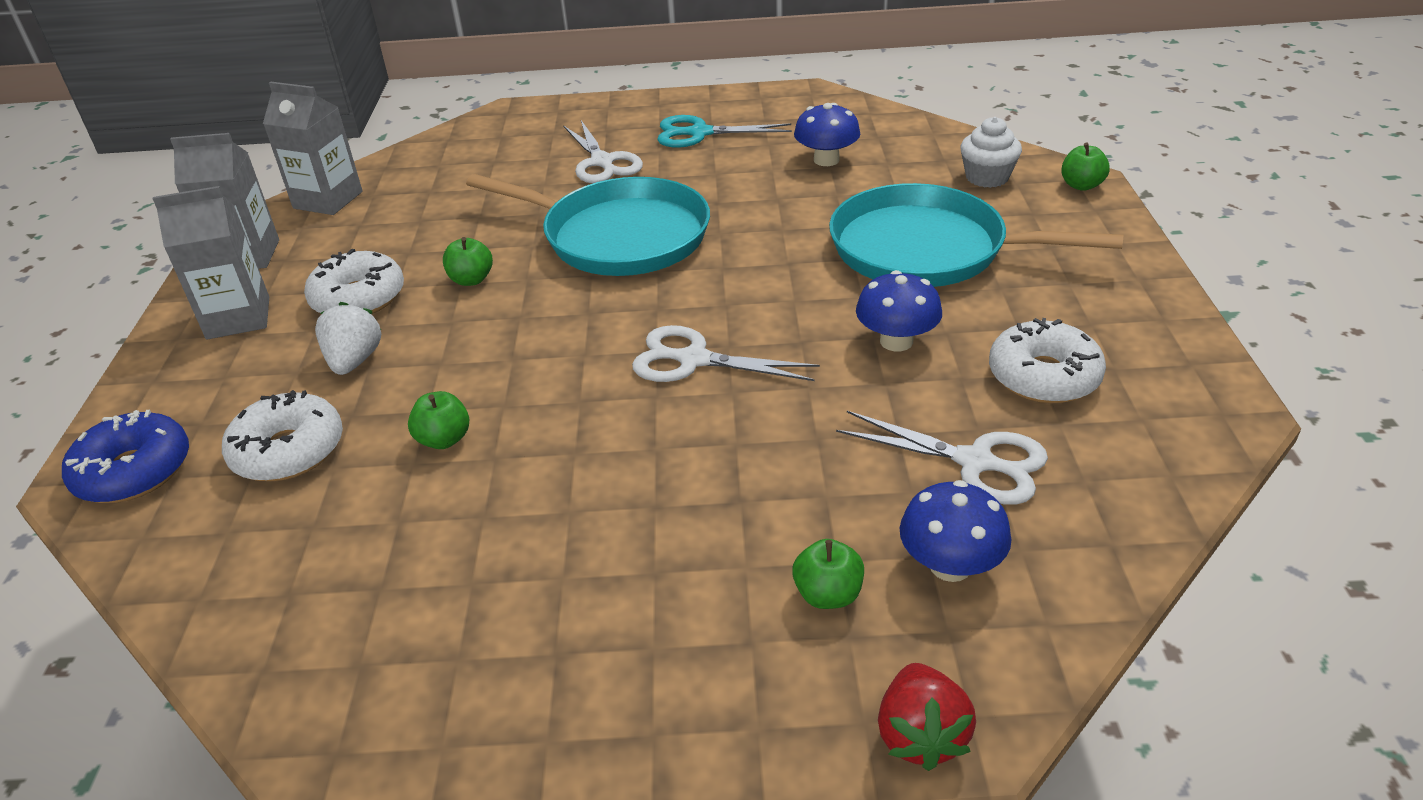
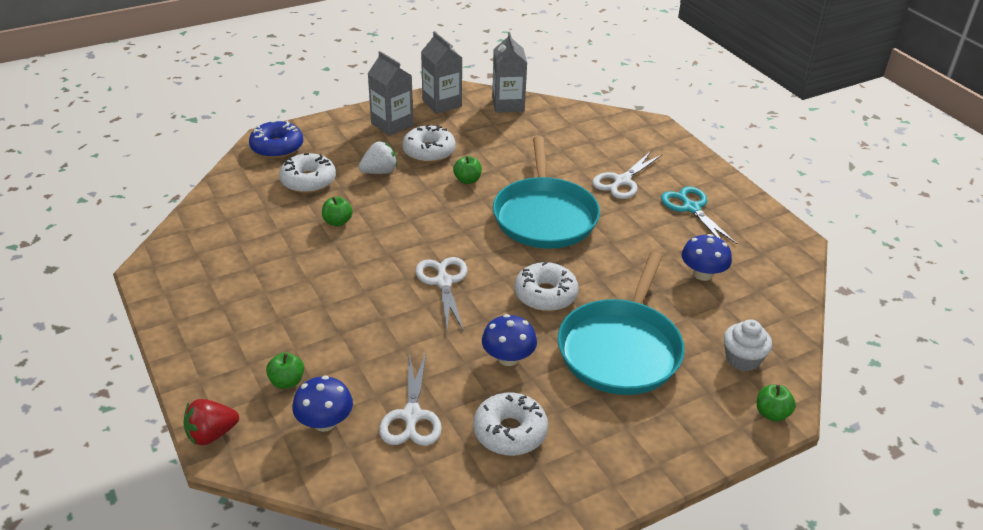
camera: 60 degrees right, 0 degrees up
(786, 278) = (545, 295): none -> white donut
(926, 249) = (621, 349): turquoise pan -> turquoise pan turned 150 degrees counterclockwise

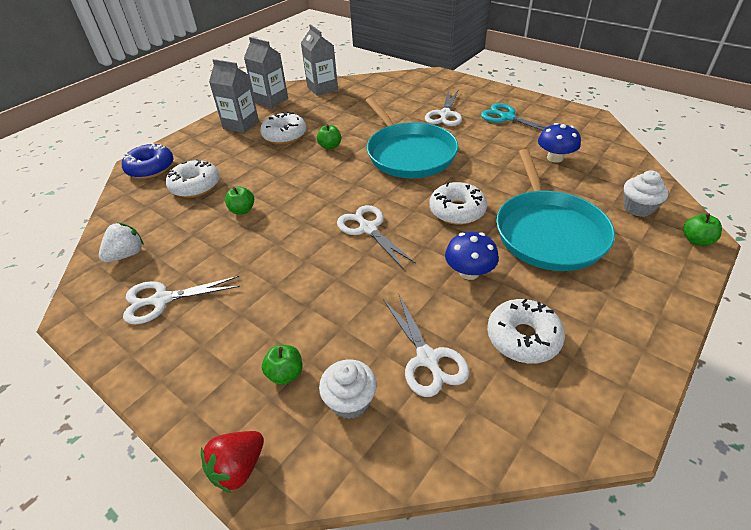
camera: 20 degrees left, 5 degrees up
(222, 283) = (161, 300): none -> white scissors
(325, 422) = (350, 401): blue mushroom -> white cupcake
(379, 172) = (253, 161): white strawberry -> white strawberry (127, 254)

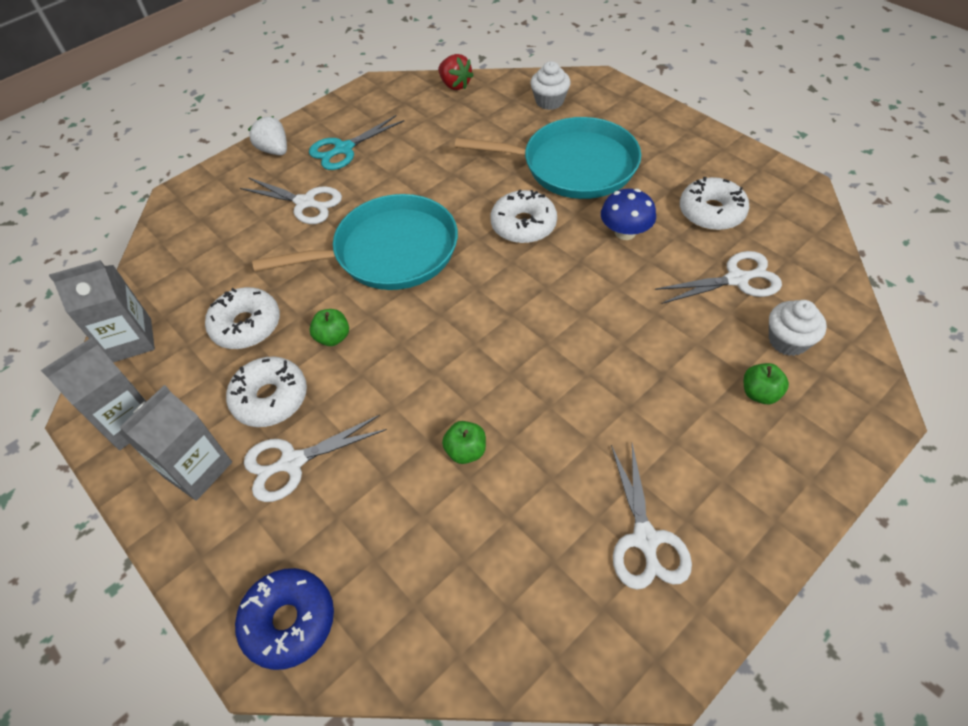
camera: 80 degrees left, 10 degrees up
(127, 254) = (541, 612): white strawberry -> white strawberry (274, 150)
(195, 186) = (378, 528): white donut -> white donut (246, 325)
(238, 467) = (869, 430): red strawberry -> red strawberry (455, 85)
(368, 228) = (539, 307): white scissors -> white scissors (292, 462)
(555, 158) = (448, 132): blue mushroom -> none
(696, 240) = (601, 84): green apple -> none

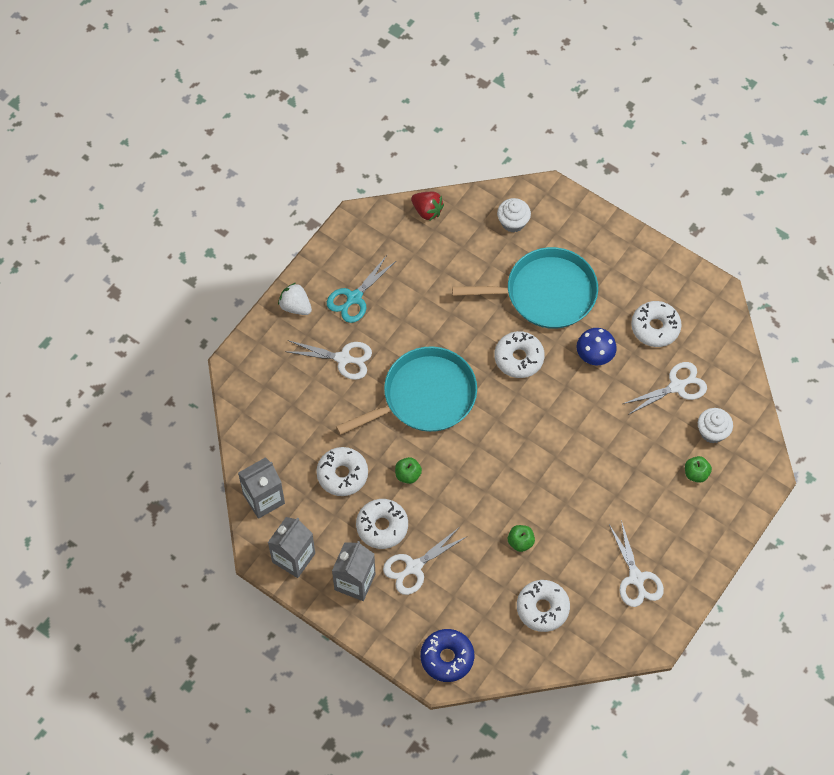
camera: 15 degrees left, 10 degrees up
(475, 563) = (542, 608): none -> white donut

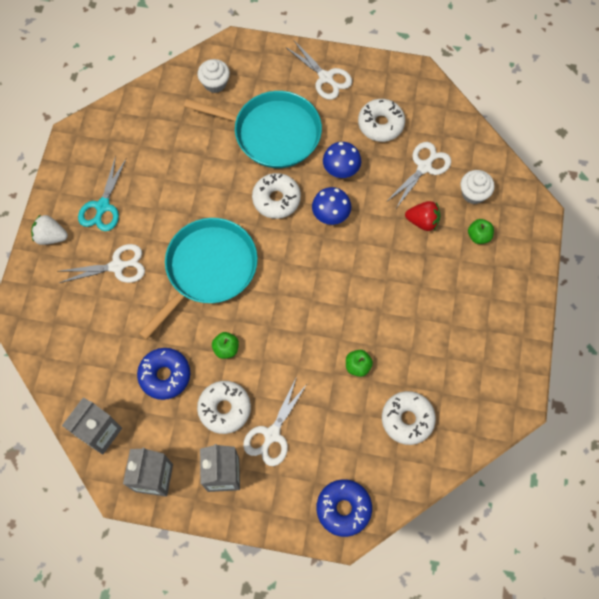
camera: 25 degrees left, 5 degrees up
(342, 474) = (165, 375): white donut -> blue donut
(427, 211) = (134, 103): red strawberry -> red strawberry (422, 221)
(545, 293) = (272, 133): turquoise pan -> turquoise pan turned 45 degrees clockwise
(564, 393) = (331, 214): none -> blue mushroom
(636, 578) = (475, 353): white scissors -> white scissors (326, 78)

